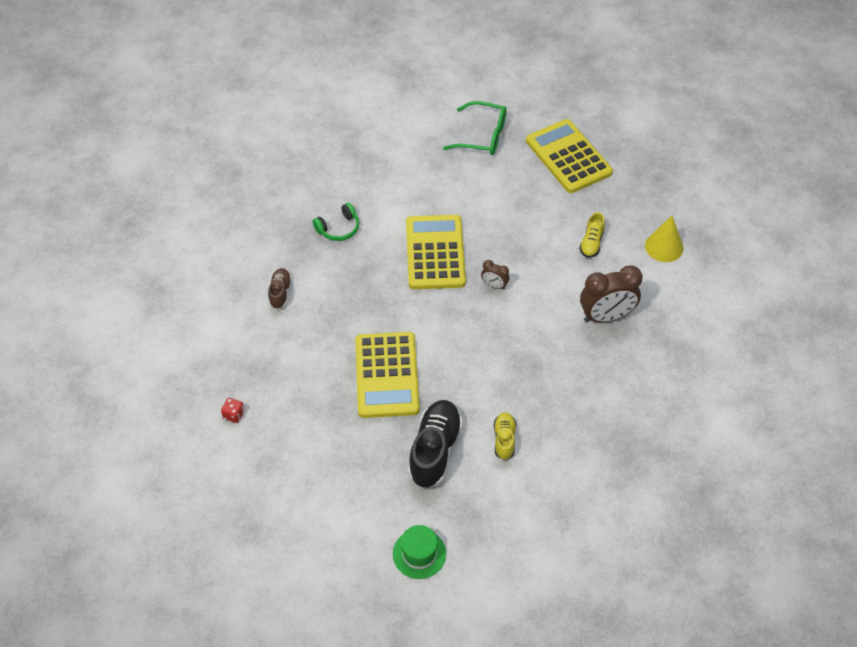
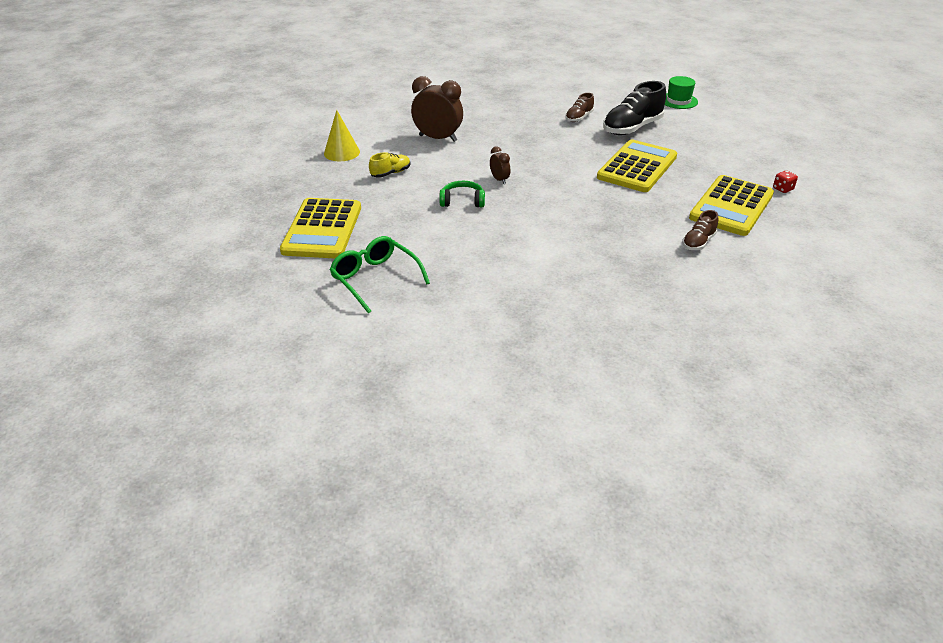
camera: 145 degrees left, 15 degrees down
(339, 228) = (603, 265): green headphones -> green headphones (462, 201)
(435, 253) = (526, 215): yellow calculator -> yellow calculator (731, 206)
(504, 439) = (579, 118): yellow shoe -> brown shoe

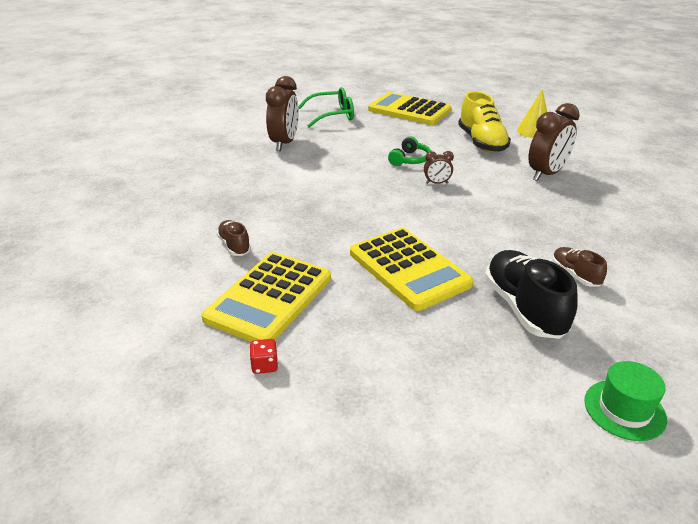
camera: 115 degrees right, 5 degrees down
(391, 173) = (481, 142): yellow shoe -> yellow shoe, size x1.88
(487, 286) = (284, 143): none -> brown clock
(731, 206) = (269, 298): yellow calculator -> yellow calculator turned 120 degrees counterclockwise

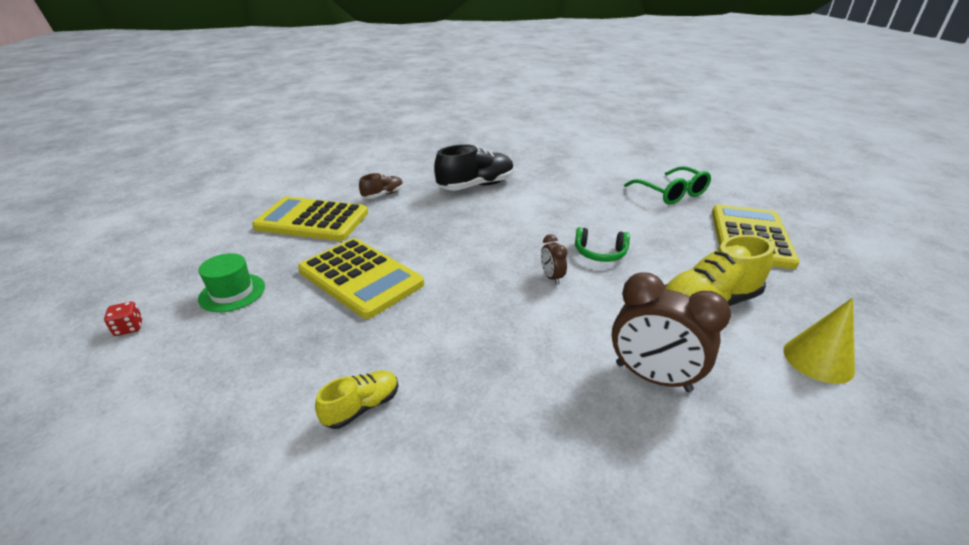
camera: 75 degrees right, 0 degrees up
(264, 365) = (232, 232): red dice -> red dice (129, 328)
(284, 143) = (576, 182): brown clock -> none
(408, 269) = (360, 277): yellow calculator -> yellow calculator turned 90 degrees counterclockwise
(524, 308) = (290, 360): black shoe -> black shoe (476, 186)
(575, 275) = (362, 407): brown shoe -> yellow shoe
(624, 410) = (98, 444): green hat -> green hat (232, 292)

